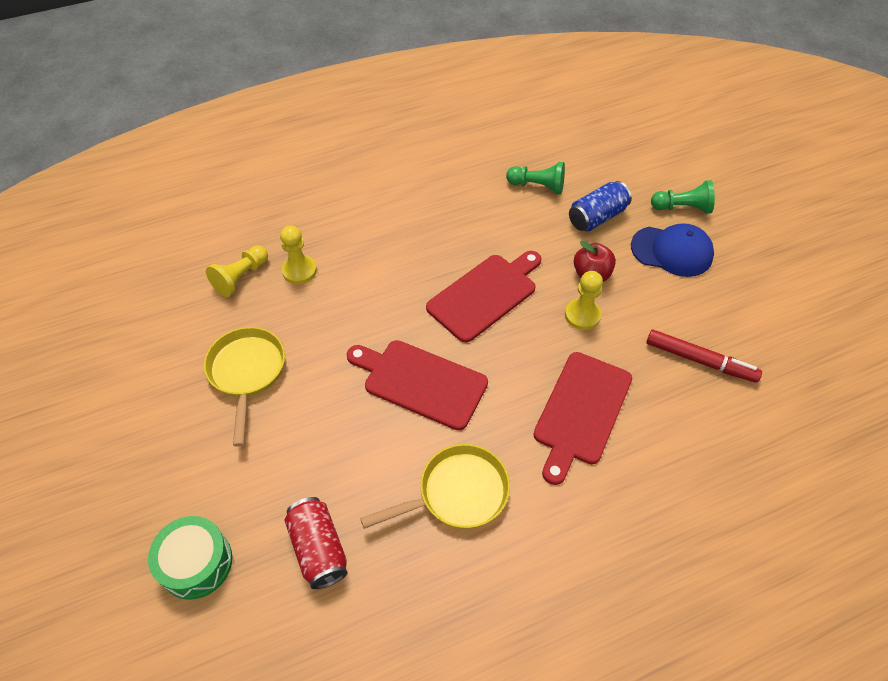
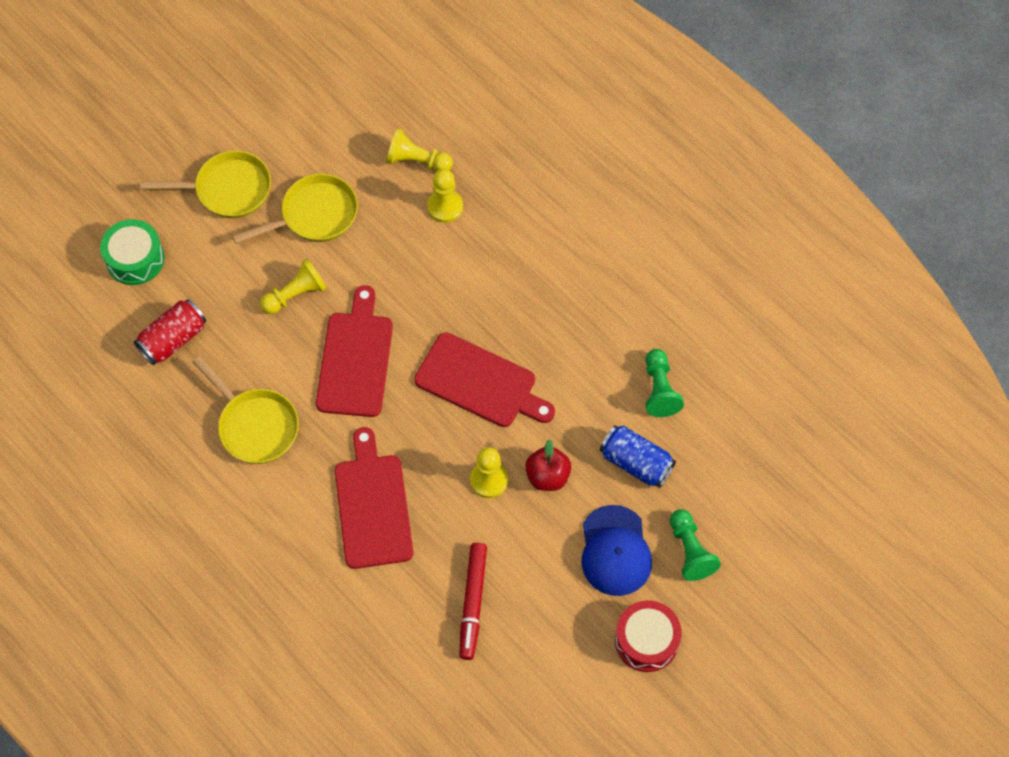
camera: 70 degrees right, 10 degrees up
(169, 442) = (227, 189): none -> yellow pan
(325, 413) = (296, 294): none -> yellow pawn
(581, 412) = (372, 506): red cutting board -> red cutting board turned 75 degrees clockwise
(755, 254) = (646, 640): none -> red drum

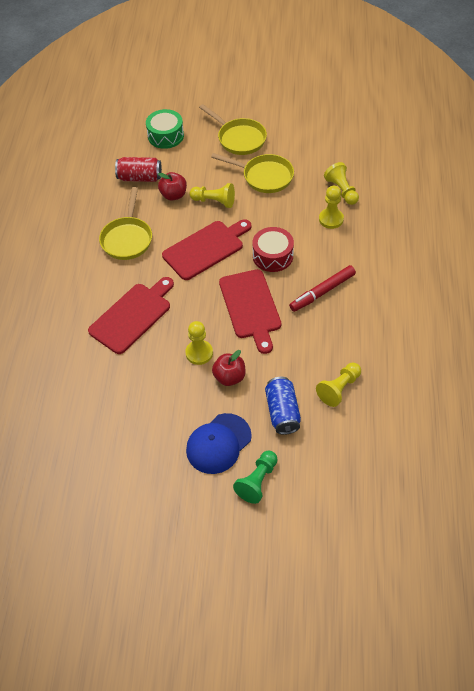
camera: 50 degrees right, 10 degrees down
(240, 327) = (173, 195): none -> red apple
(472, 603) = (120, 400): red marker -> red marker (322, 292)
(646, 640) = (179, 502): red drum -> red drum (272, 256)
(659, 390) = (339, 389): green pawn -> yellow pawn

